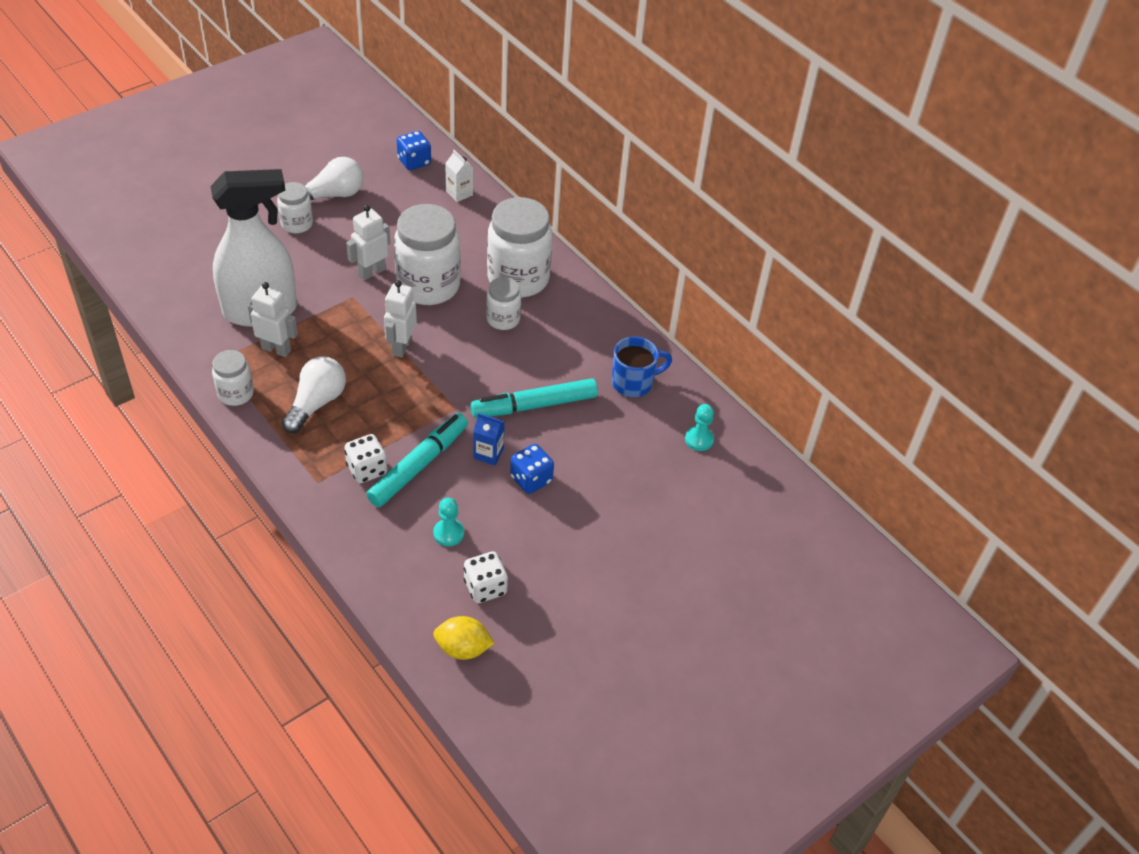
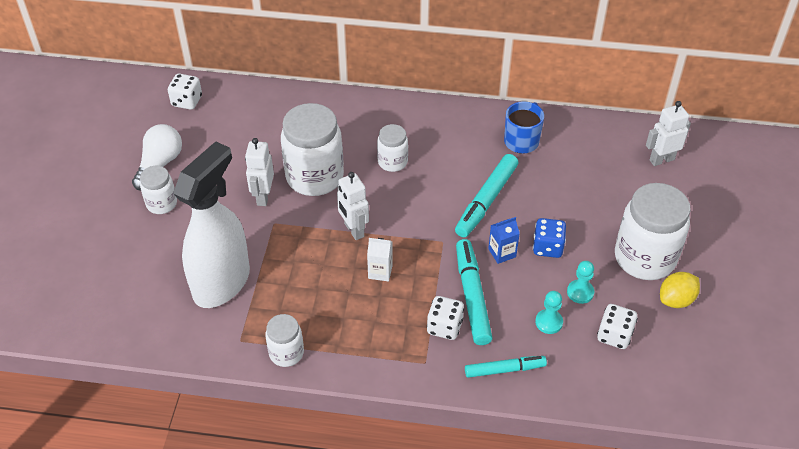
camera: 40 degrees left, 0 degrees up
(276, 349) = (271, 300): white robot -> white robot (661, 159)
(316, 403) = (351, 313): white light bulb -> none
(365, 536) = (504, 369): none -> turquoise marker
(414, 162) = (187, 101): blue dice -> white dice
(459, 193) = (248, 101): white carton -> white carton (380, 272)
(463, 648) = (654, 383): yellow lemon -> yellow lemon (676, 300)
(518, 279) = (365, 129): white jar -> white jar (644, 258)
(699, 439) = (601, 146): turquoise pawn -> turquoise pawn (580, 292)

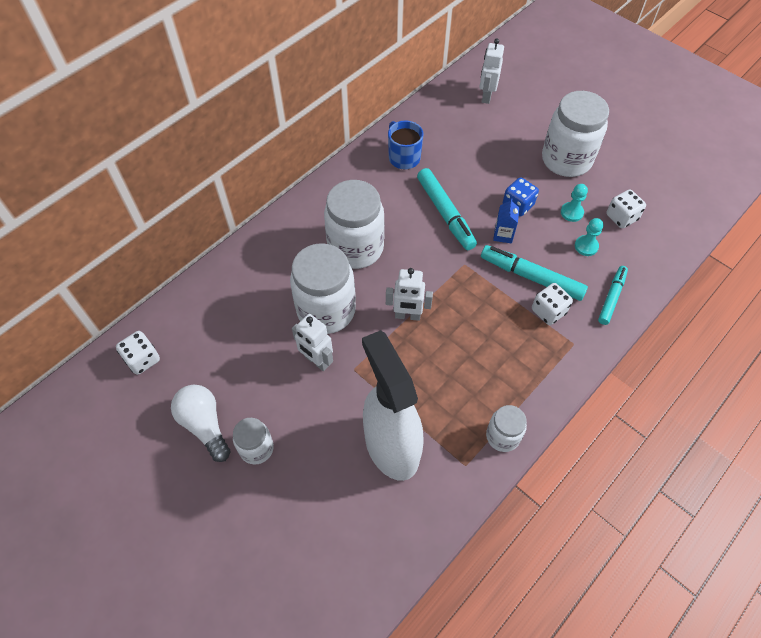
camera: 55 degrees left, 10 degrees up
(380, 272) = (464, 322): white carton -> none
(392, 162) = (356, 248): white jar -> white jar, size x1.90
(676, 300) = (613, 167): yellow lemon -> none

